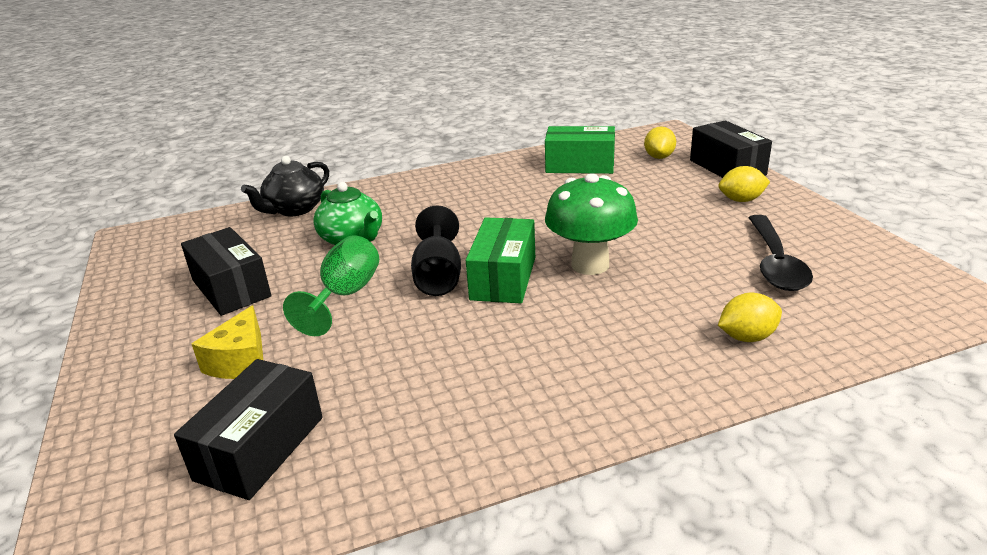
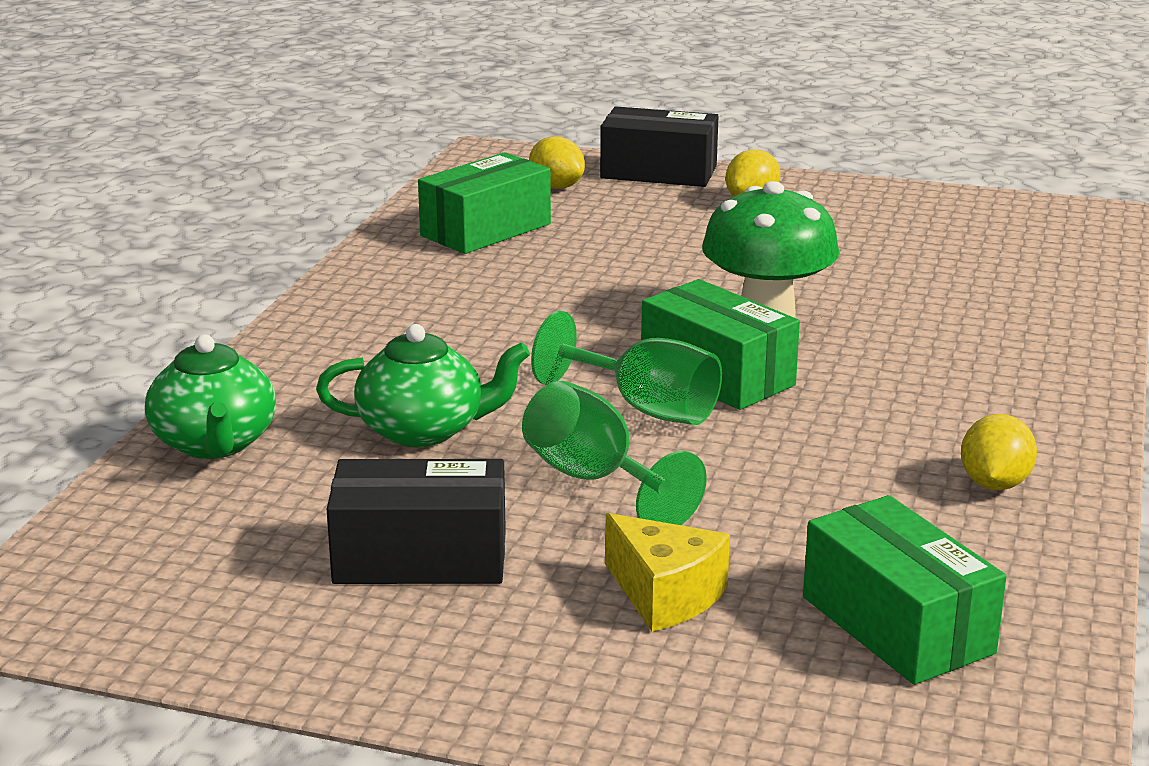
camera: 55 degrees left, 5 degrees down
(260, 448) = (897, 625): black box -> green box
(295, 209) = (215, 444): black teapot -> green teapot
(438, 276) = (645, 408): black goblet -> green goblet
(747, 337) = (1025, 313): yellow lemon -> yellow lemon (994, 484)
(775, 263) = (912, 245): black spoon -> none

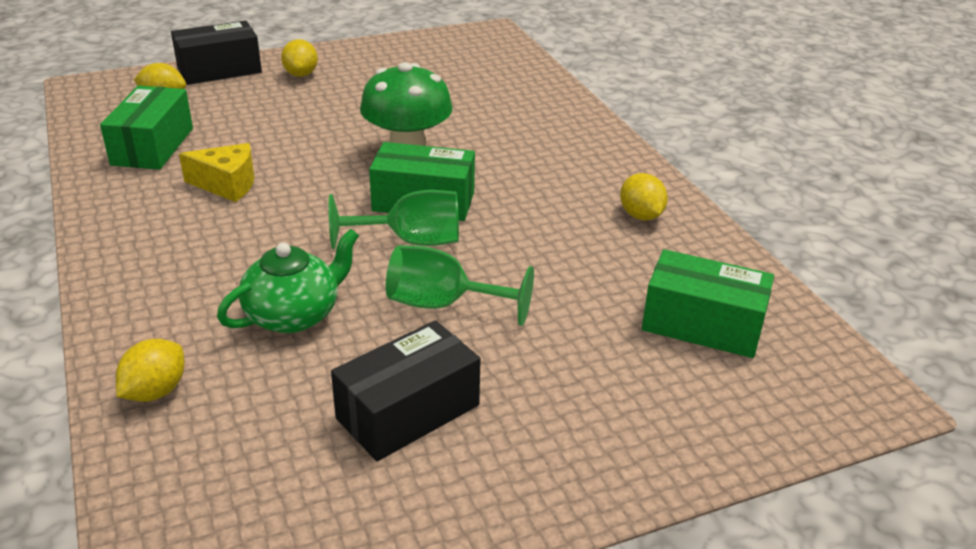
camera: 40 degrees left, 10 degrees up
(215, 444) = (155, 391): green teapot -> yellow lemon
(665, 595) = (575, 365): yellow cheese -> yellow cheese (227, 184)

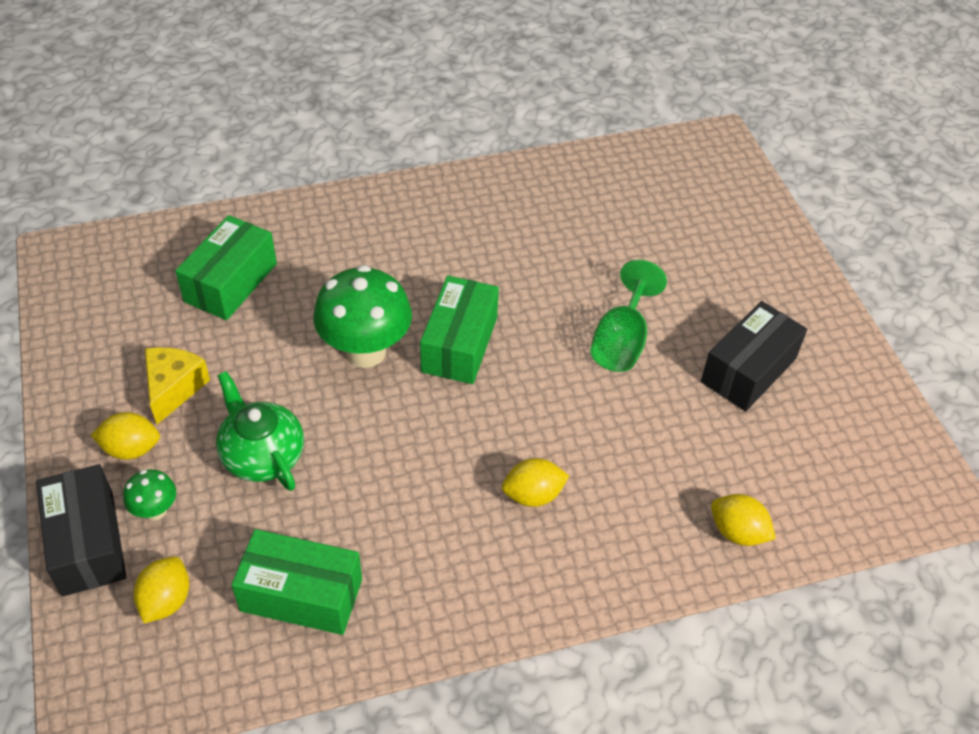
camera: 85 degrees left, 15 degrees up
(227, 184) = (406, 508): yellow cheese -> yellow cheese (174, 388)
(243, 88) = (156, 511): none -> green mushroom
(294, 315) = (635, 441): green teapot -> green teapot (262, 455)
(408, 412) = (748, 370): black box -> black box turned 75 degrees clockwise
(411, 241) = (527, 357): green goblet -> none
(641, 215) = (498, 202): yellow lemon -> yellow lemon (533, 495)
(702, 325) = (646, 198): green box -> green box (231, 282)

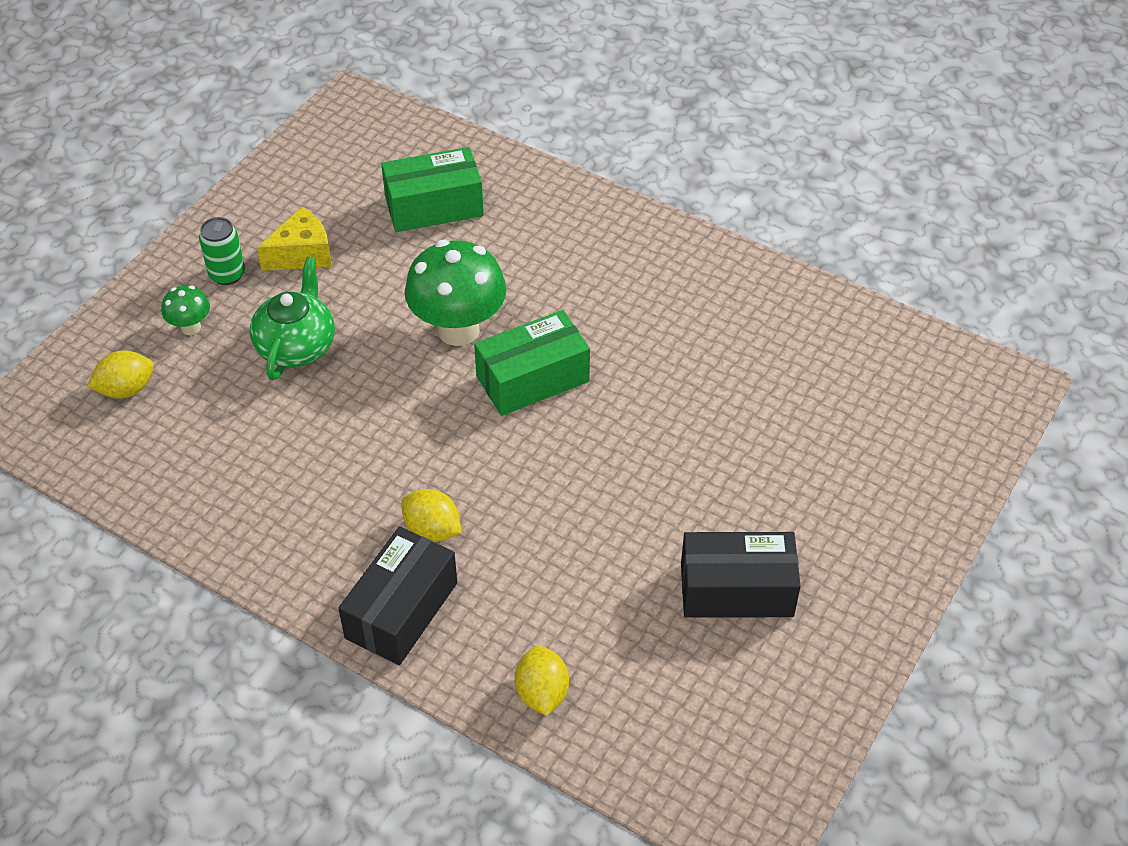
camera: 50 degrees right, 0 degrees up
(88, 543) = (130, 314): black box -> black box (401, 610)
(131, 449) = (227, 274): yellow lemon -> green can
(301, 595) = (202, 457): green box -> none
(621, 341) = (662, 479): green goblet -> none

